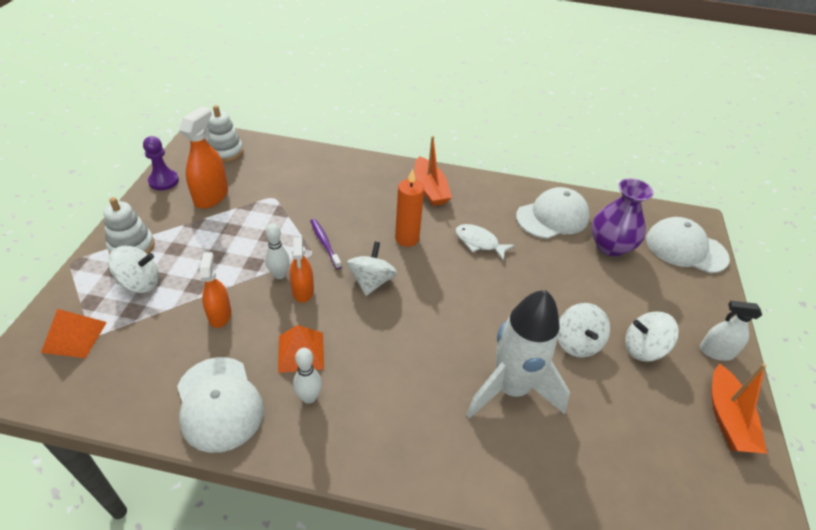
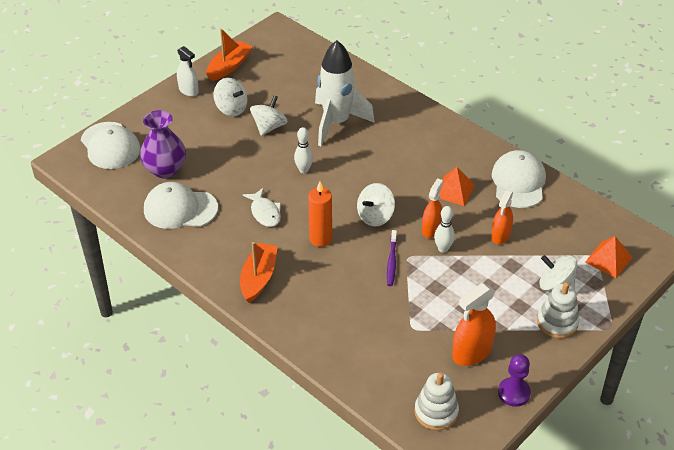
camera: 145 degrees left, 0 degrees up
(309, 397) = (462, 164): white bowling pin -> white bowling pin (304, 170)

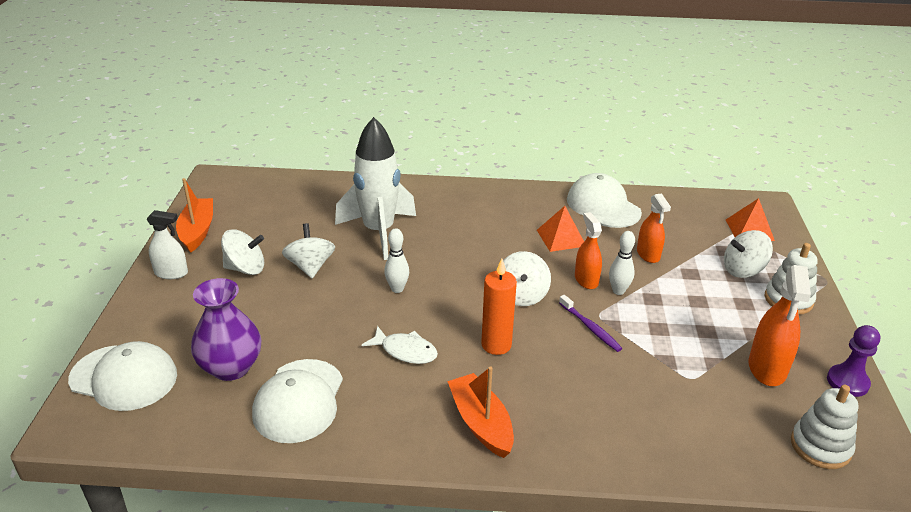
camera: 40 degrees left, 10 degrees down
(180, 209) = (299, 401): white cap -> white cap turned 45 degrees counterclockwise

